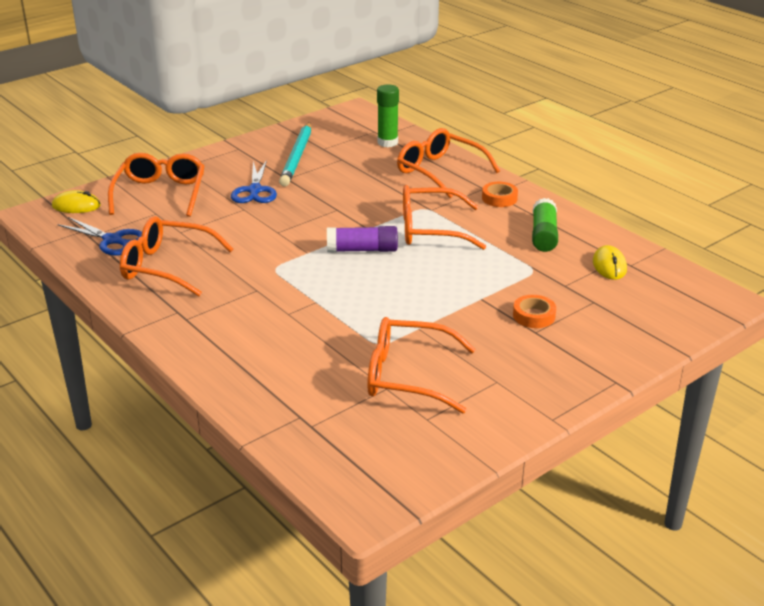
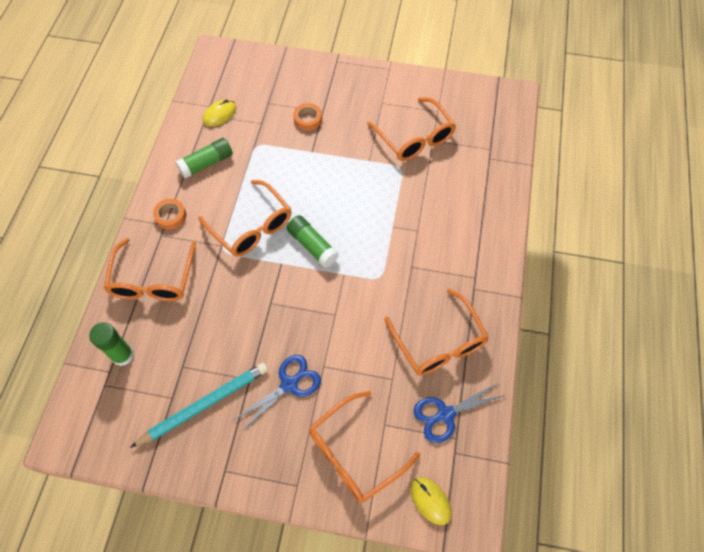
camera: 130 degrees left, 30 degrees up
(112, 240) = (445, 414): blue scissors -> blue scissors turned 105 degrees counterclockwise
(362, 250) = (312, 245): purple glue stick -> green glue stick

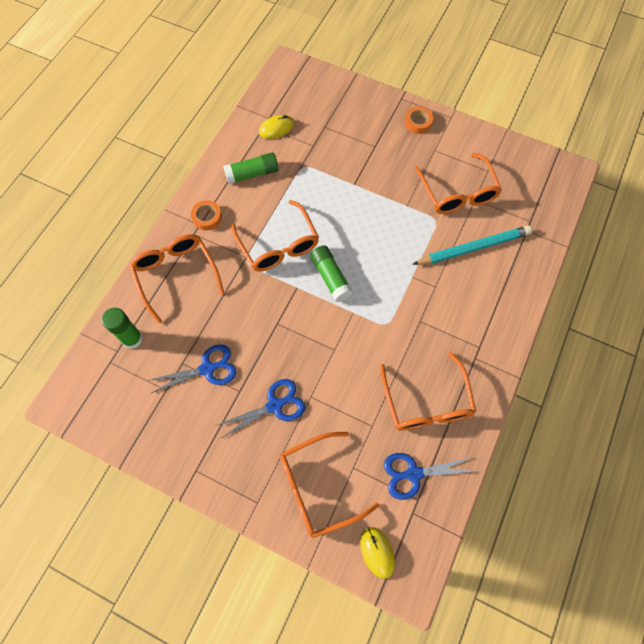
camera: 15 degrees right, 5 degrees up
(153, 280) = (176, 275): orange glasses -> orange glasses turned 135 degrees clockwise
(205, 404) = (193, 404): turquoise pencil -> turquoise pencil (473, 247)
(210, 365) = (207, 369): none -> blue scissors
(308, 119) = (358, 151): orange tape -> orange tape (418, 122)

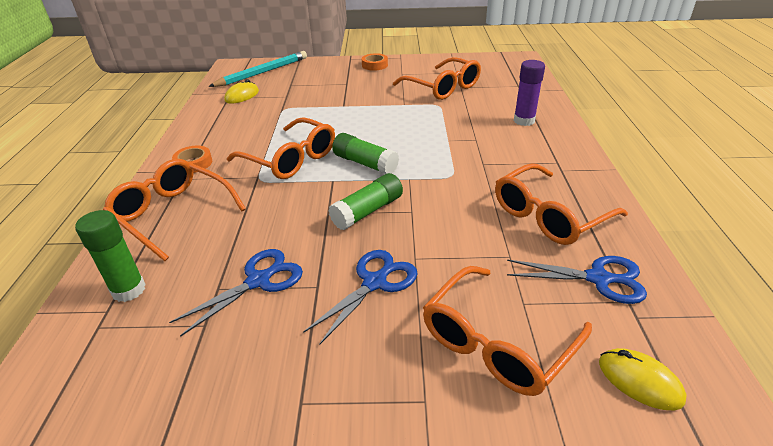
camera: 25 degrees left, 30 degrees down
(252, 174) = (232, 125): green glue stick -> green glue stick (368, 211)
(414, 474) = (598, 279): blue scissors -> blue scissors turned 135 degrees counterclockwise
(426, 402) = (549, 216): orange glasses -> orange glasses turned 90 degrees clockwise
(473, 247) = (487, 110): turquoise pencil -> turquoise pencil (263, 72)
(494, 279) = (524, 121): none -> purple glue stick

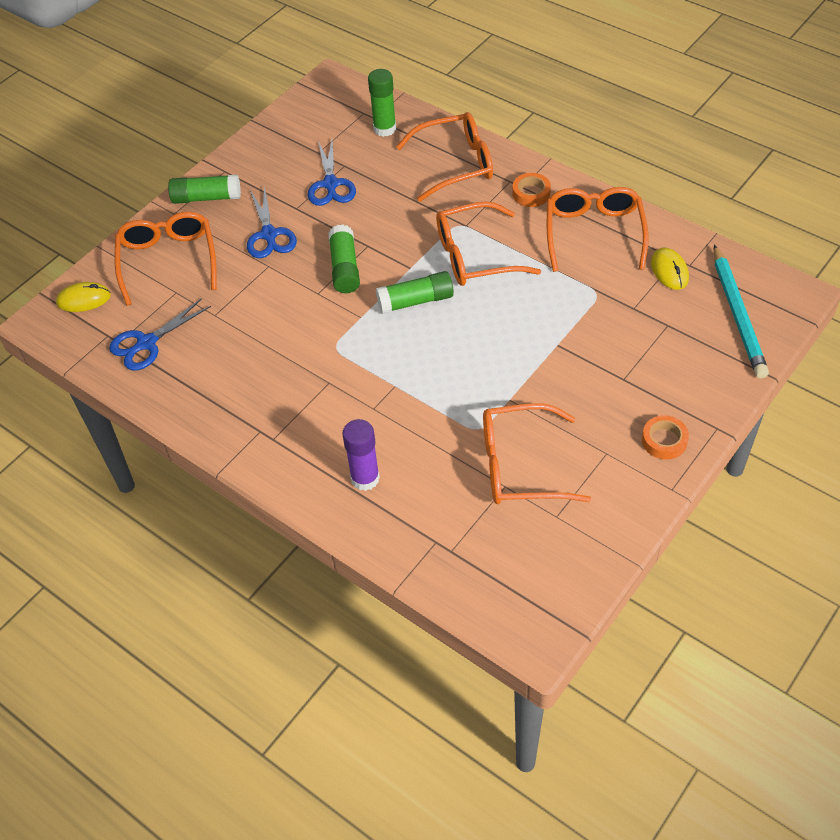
camera: 130 degrees right, 15 degrees up
(367, 384) = (206, 198): none -> green glue stick
(549, 216) = (222, 369): orange glasses -> orange glasses (594, 233)

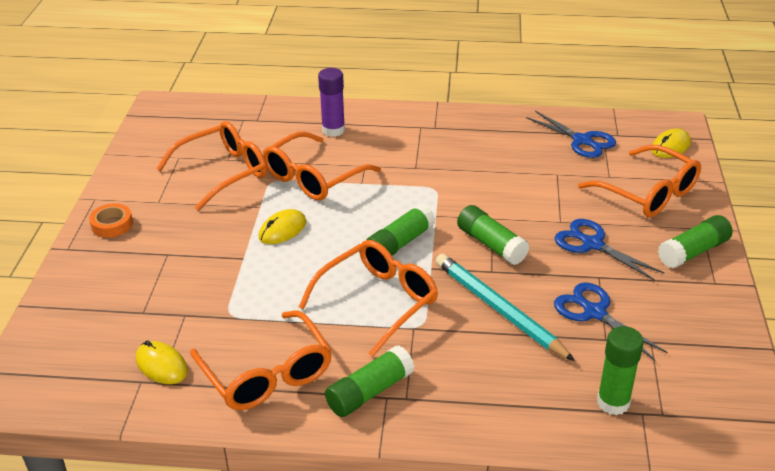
camera: 145 degrees right, 15 degrees down
(147, 343) = (582, 140): blue scissors -> blue scissors turned 120 degrees clockwise
(455, 164) = (486, 392): orange glasses -> orange glasses (313, 178)
(505, 360) = (282, 230): none -> yellow mouse
(531, 193) = (369, 392): orange tape -> green glue stick
(737, 315) = (70, 348): turquoise pencil -> turquoise pencil (498, 309)

